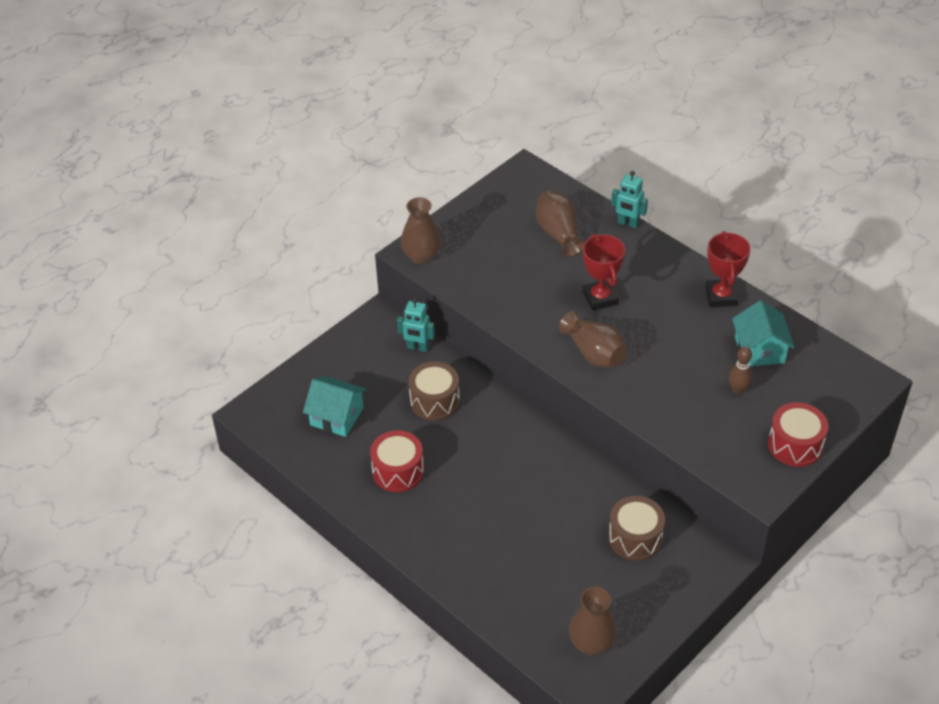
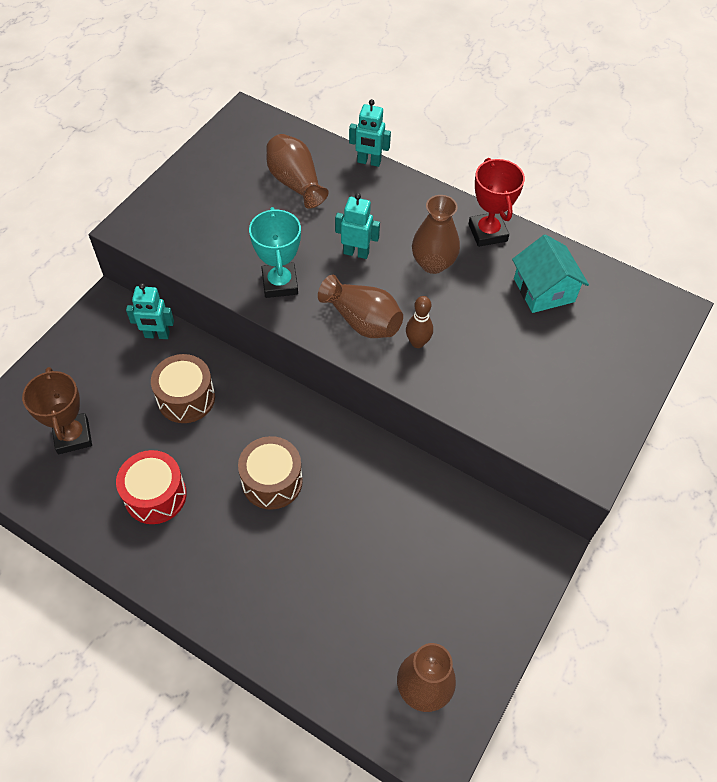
camera: 15 degrees left, 10 degrees up
(336, 416) = (73, 436): turquoise house -> brown trophy
(421, 256) = (143, 229): brown vase -> brown vase (433, 263)
(529, 314) = (280, 283): none -> turquoise trophy
(600, 298) = (356, 253): red trophy -> turquoise robot
(635, 538) = (445, 534): brown drum -> brown drum (272, 481)
(738, 390) = (532, 342): brown bowling pin -> brown bowling pin (417, 342)
(795, 445) = (611, 401): red drum -> none

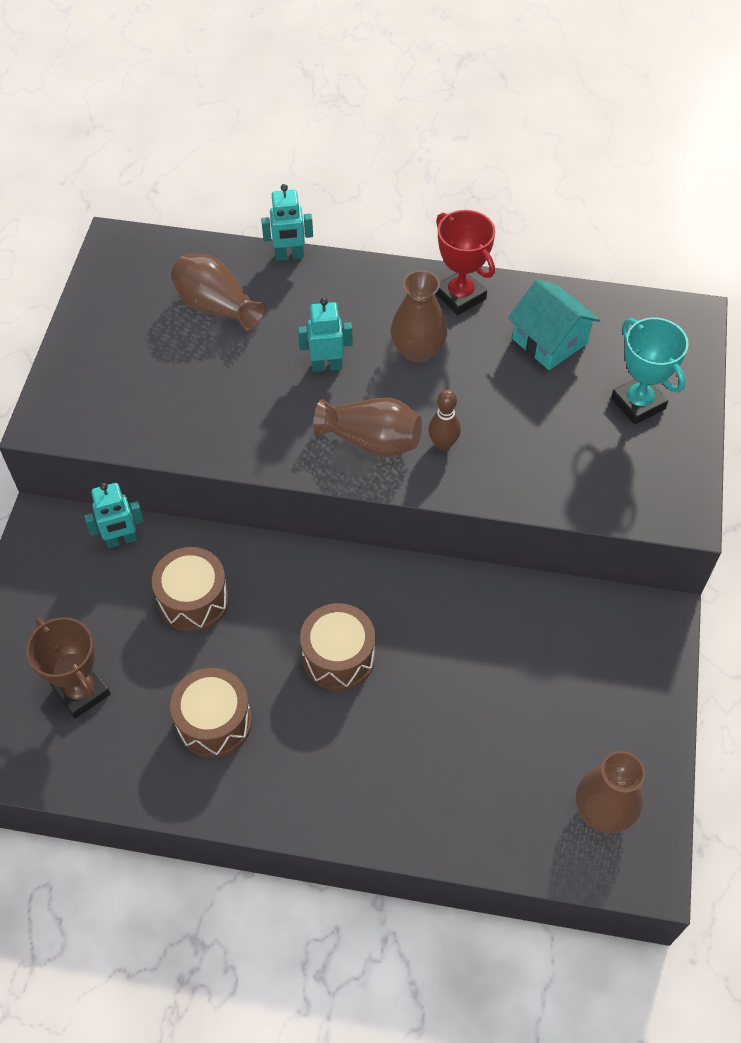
camera: 20 degrees left, 0 degrees up
(155, 495) = (214, 722): red drum -> brown drum
(280, 283) = (258, 430): turquoise trophy -> turquoise trophy (638, 403)

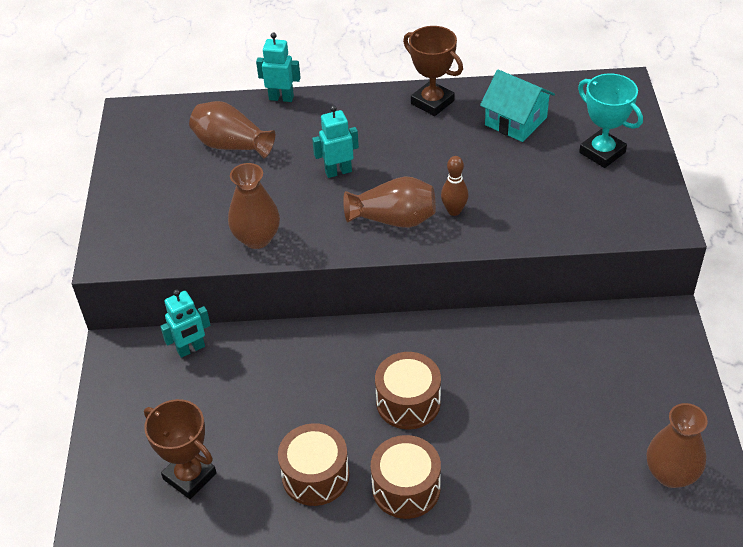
camera: 10 degrees left, 10 degrees down
(194, 600) = (268, 383): brown drum -> brown drum (406, 488)
(289, 256) = (281, 98): turquoise robot -> turquoise robot turned 150 degrees counterclockwise
(417, 350) = (410, 147): brown vase -> brown vase (257, 238)
(460, 296) = (432, 102): red trophy -> brown trophy

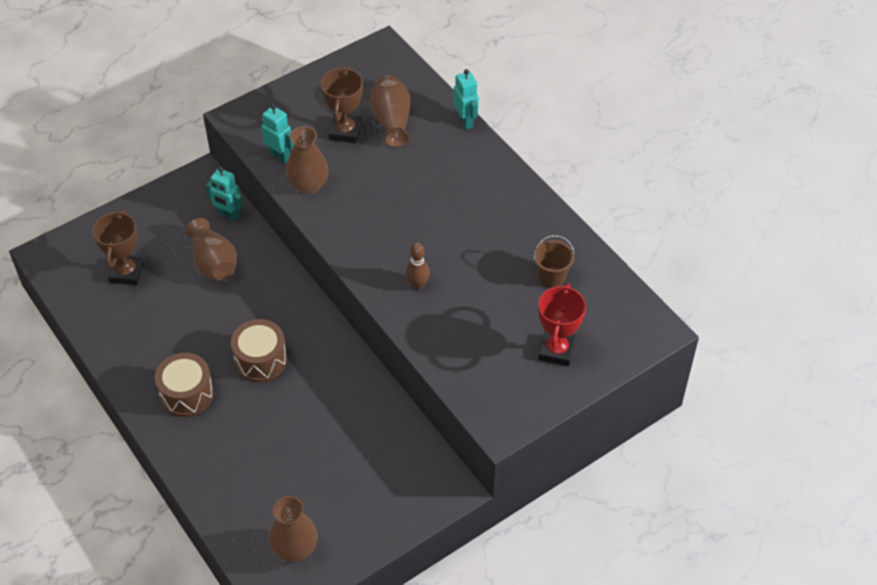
camera: 55 degrees right, 5 degrees up
(315, 476) = (167, 339): brown drum -> none
(338, 171) = (409, 196): turquoise robot -> turquoise robot (280, 155)
(393, 219) = (382, 253): brown vase -> brown vase (214, 262)
(432, 102) = (533, 214): brown trophy -> brown trophy (345, 131)
(515, 121) = (551, 277): turquoise house -> brown bucket
(602, 152) = (556, 350): turquoise trophy -> red trophy

